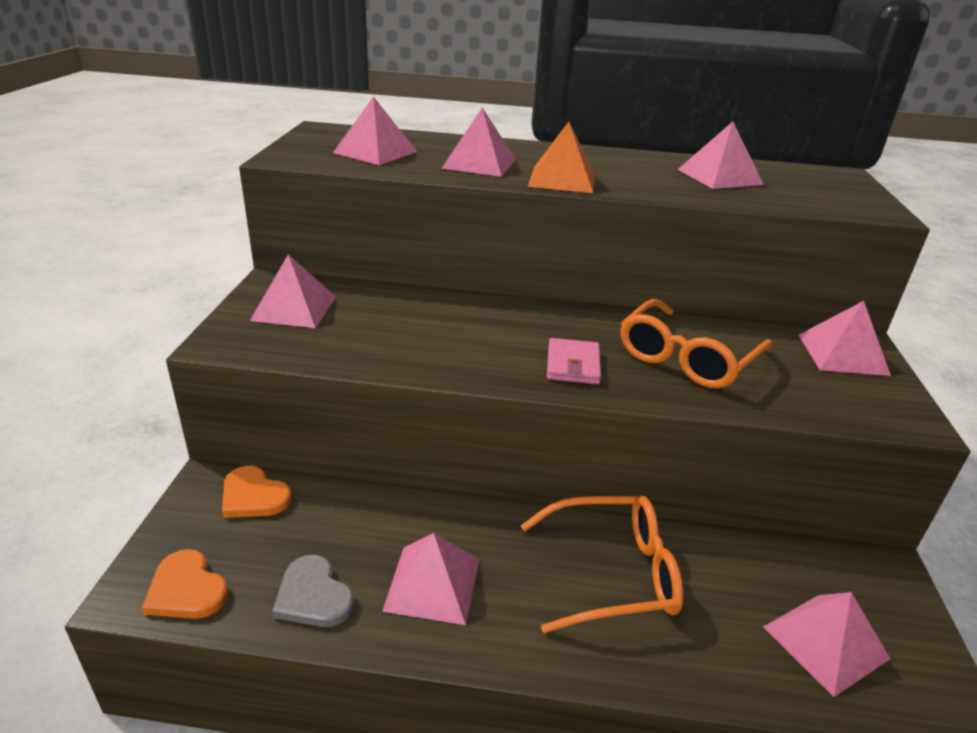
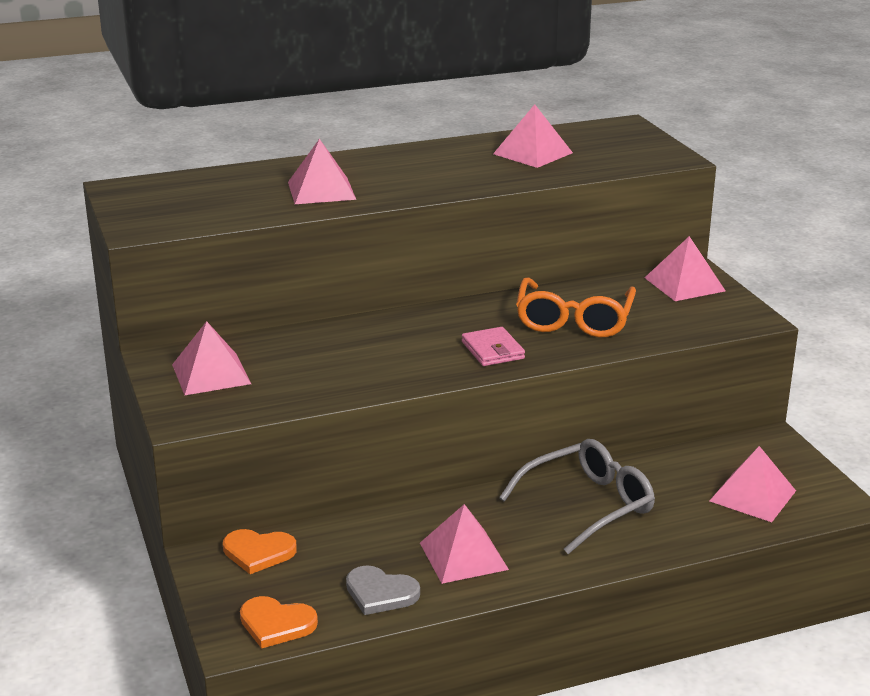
camera: 25 degrees left, 5 degrees down
(375, 152) = (212, 201): pink pyramid -> none
(562, 179) = (410, 189): orange pyramid -> none
(611, 573) = (587, 505): orange glasses -> grey glasses

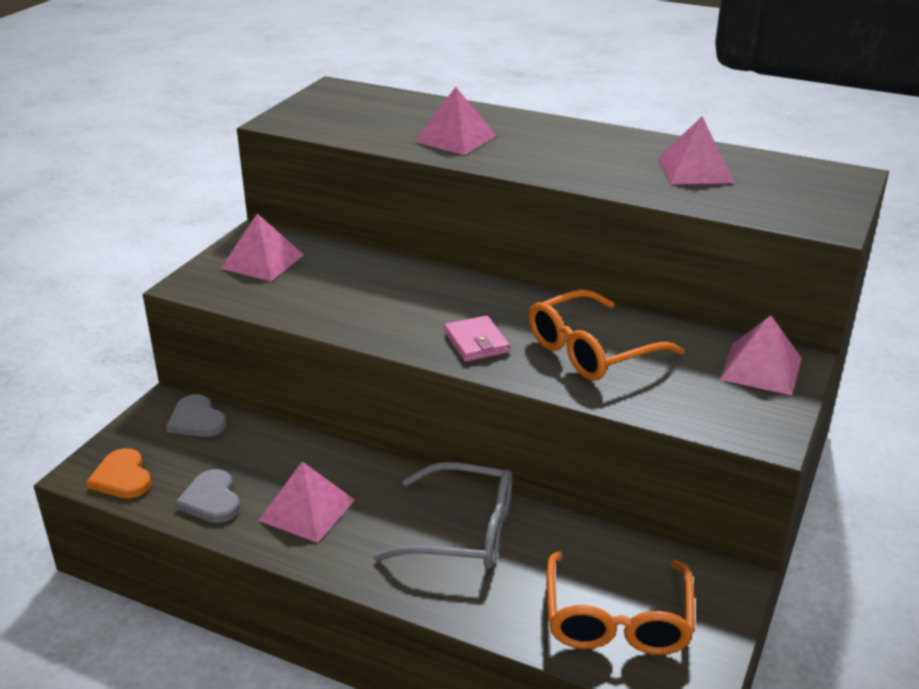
camera: 45 degrees right, 5 degrees up
(258, 552) = (196, 420): orange heart -> grey heart
(492, 350) = (476, 342): pink wallet -> pink wallet turned 45 degrees counterclockwise
(752, 496) = (617, 618): pink pyramid -> orange glasses

